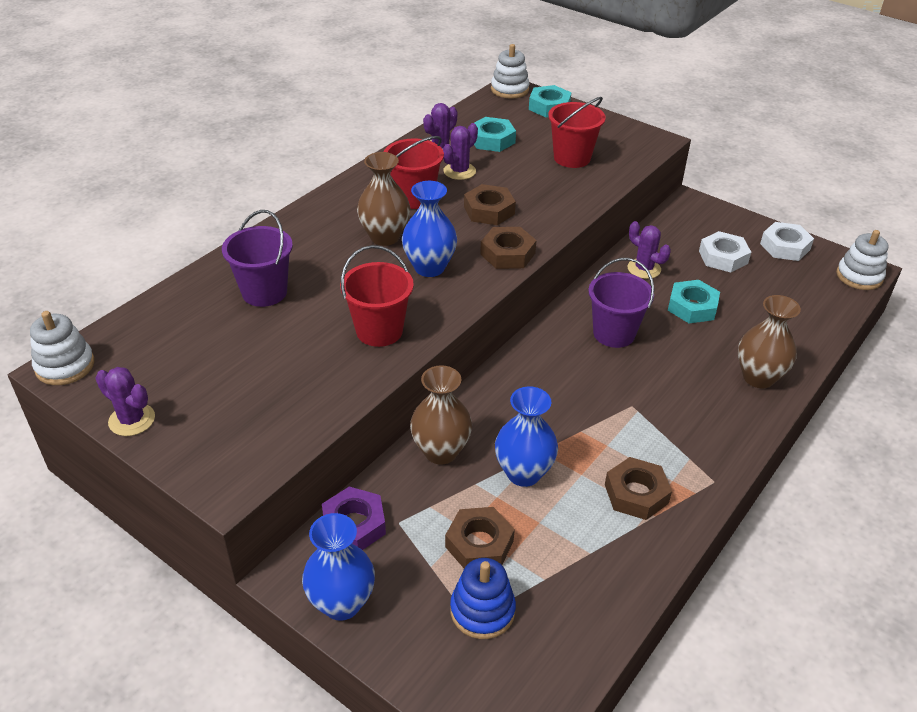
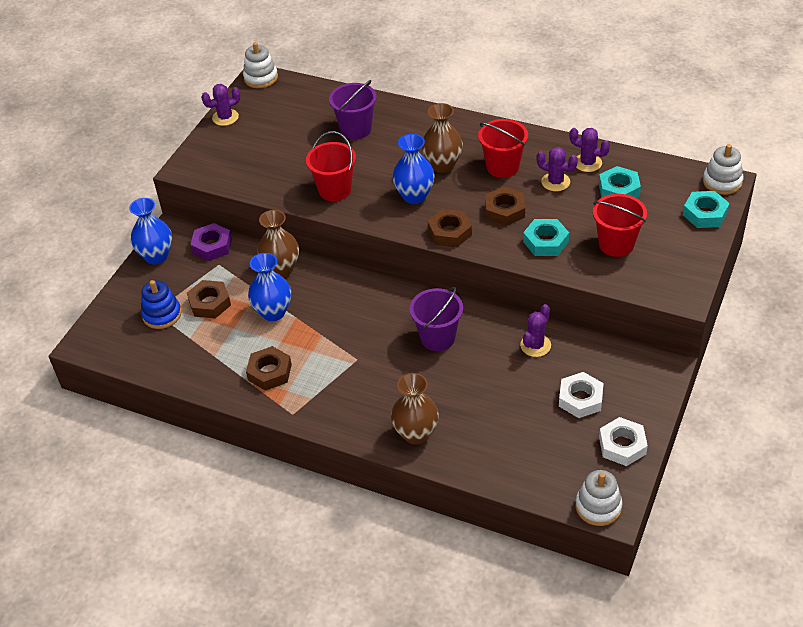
camera: 80 degrees right, 5 degrees up
(132, 420) = (225, 117): purple cactus -> purple cactus turned 45 degrees clockwise
(692, 307) = (494, 383): turquoise nut -> turquoise nut (545, 242)

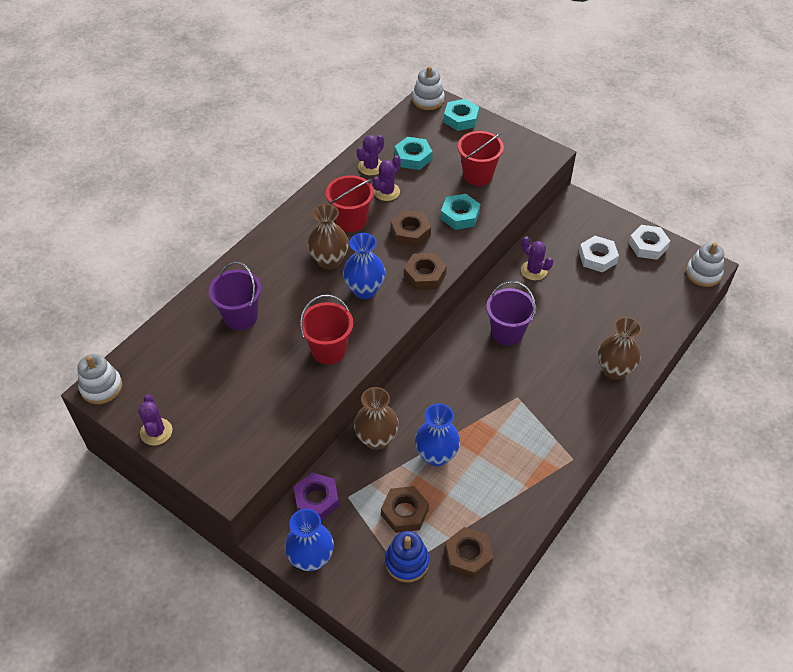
camera: 80 degrees left, 5 degrees up
(269, 372) = (516, 470): brown nut -> brown nut (468, 555)

